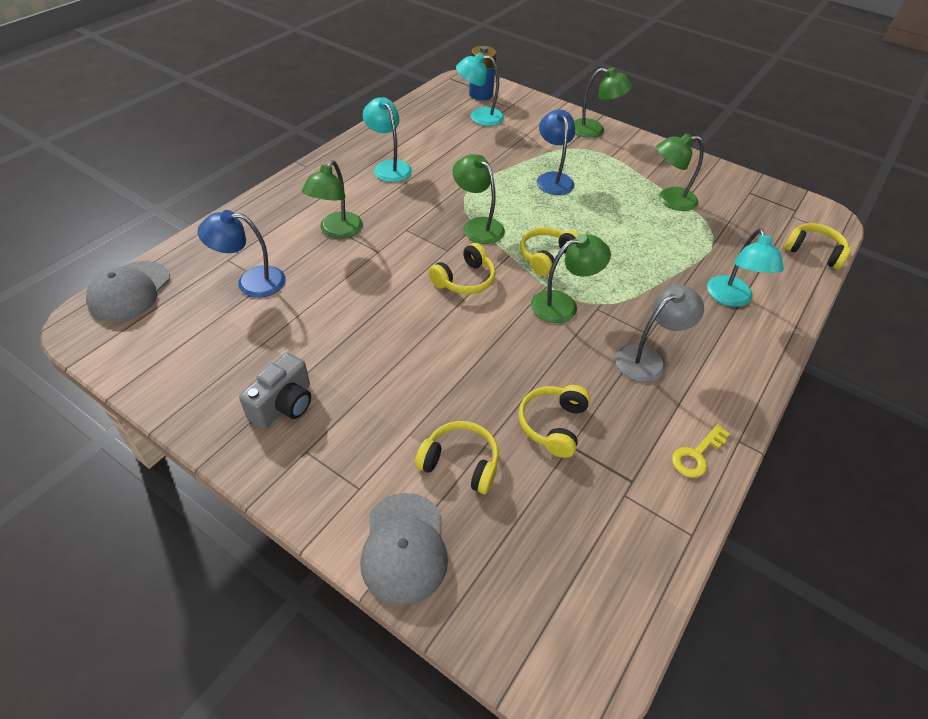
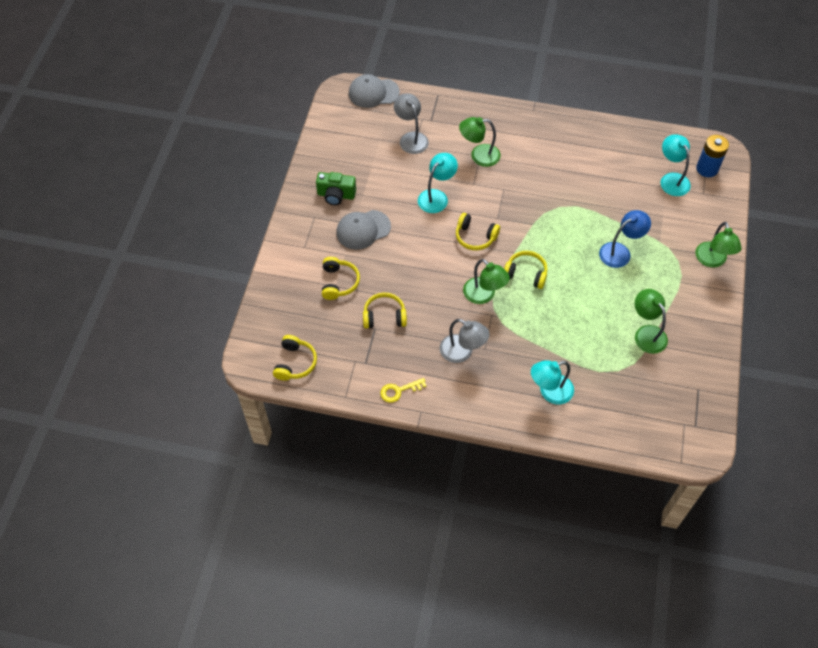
camera: 70 degrees right, 10 degrees up
(251, 282) = (411, 138): blue lamp -> grey lamp
(284, 405) = (336, 195): grey camera -> green camera
(389, 167) = (564, 152): turquoise lamp -> turquoise lamp (436, 197)
(404, 547) = (282, 277): grey cap -> grey cap (363, 230)
(477, 226) = (533, 225): green lamp -> none
(696, 455) = (399, 391): yellow key -> yellow key turned 45 degrees counterclockwise
(813, 252) = (643, 442): yellow headphones -> yellow headphones (295, 363)

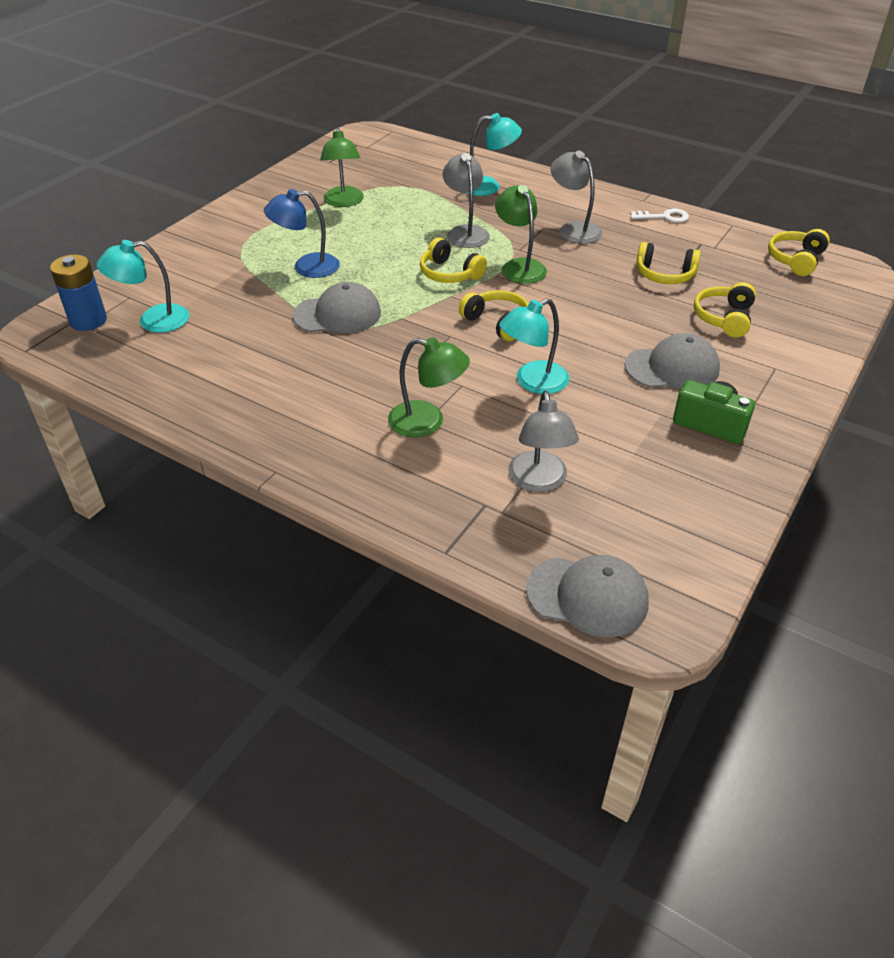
camera: 160 degrees left, 15 degrees down
(399, 391) = (664, 217): yellow key -> white key
(538, 323) = (465, 232): none -> grey lamp
(572, 215) = (337, 314): none -> grey cap
(671, 179) = (153, 320): turquoise lamp -> turquoise lamp turned 75 degrees clockwise
(712, 260) = (201, 237): green lamp -> none

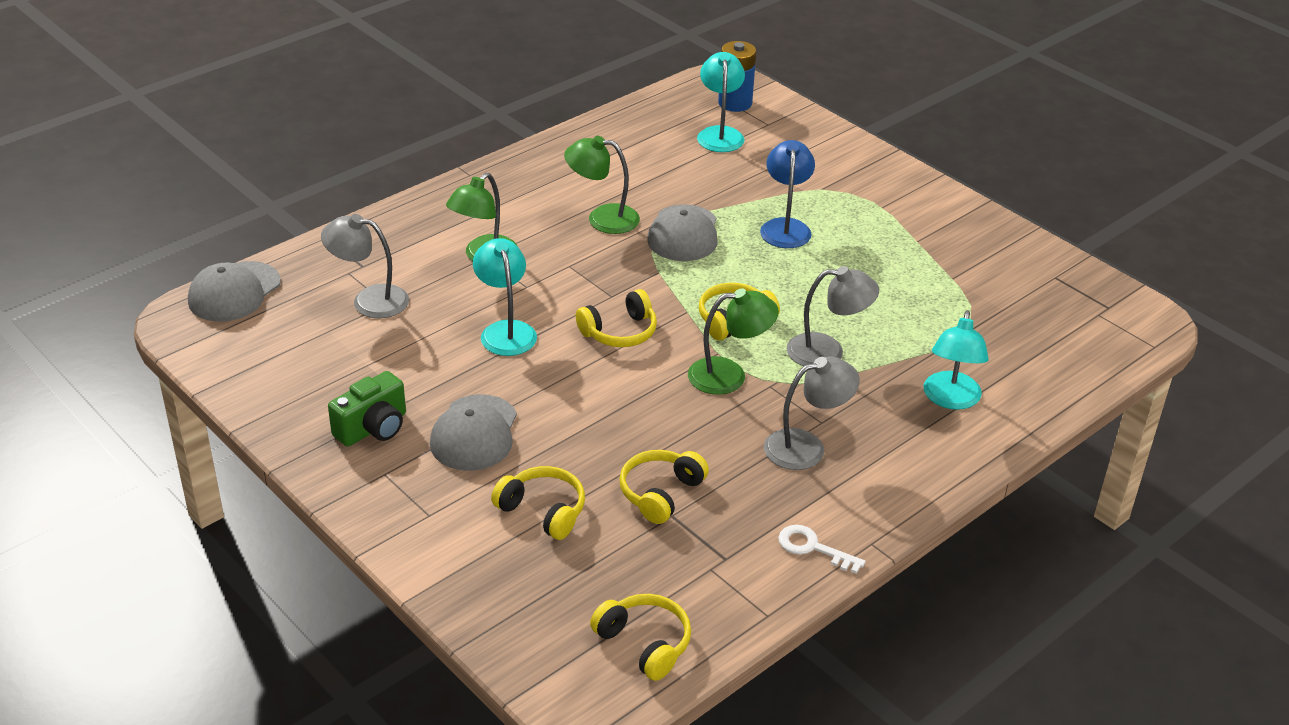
camera: 105 degrees right, 5 degrees down
(344, 202) = (934, 272): green lamp -> green lamp (602, 218)
(664, 217) = (812, 548): white key -> white key turned 105 degrees clockwise

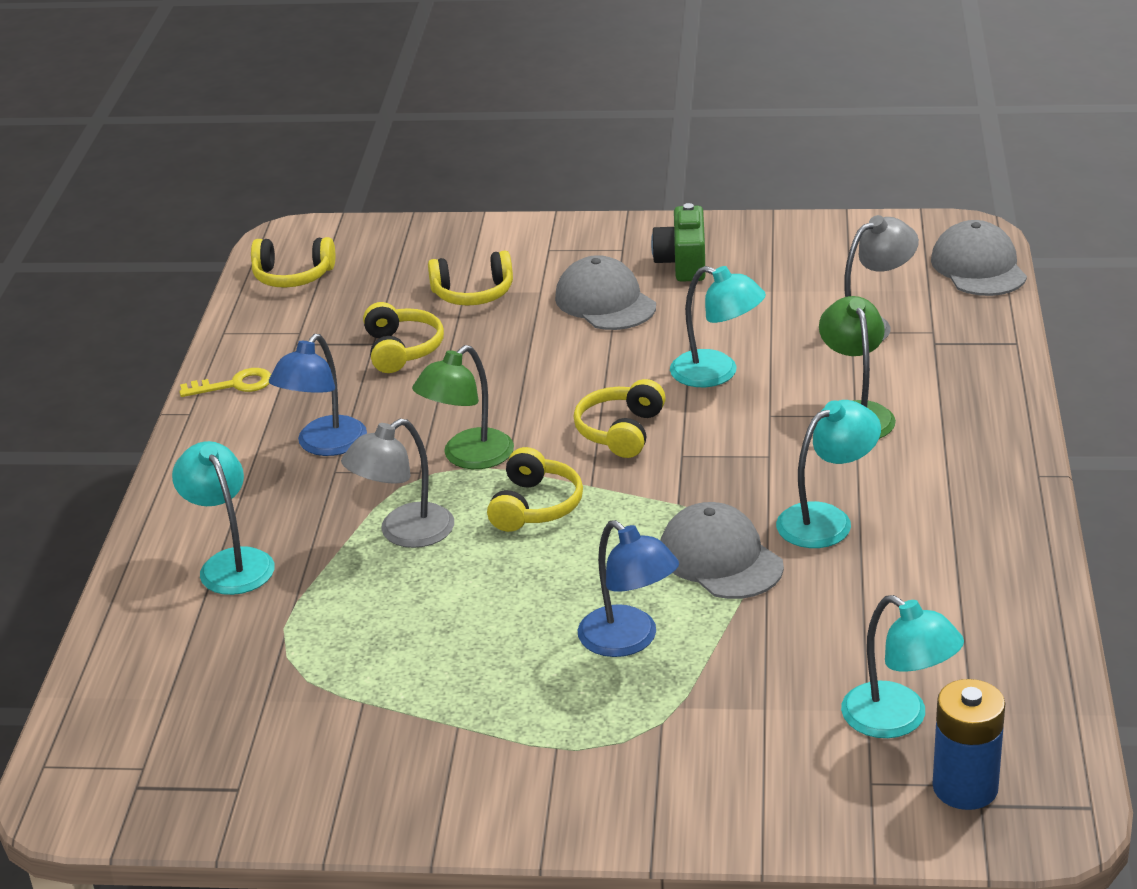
camera: 140 degrees right, 5 degrees down
(602, 218) = (826, 520): green lamp -> turquoise lamp
(806, 446) = (324, 445): grey lamp -> blue lamp
(812, 548) = (235, 385): white key -> yellow key

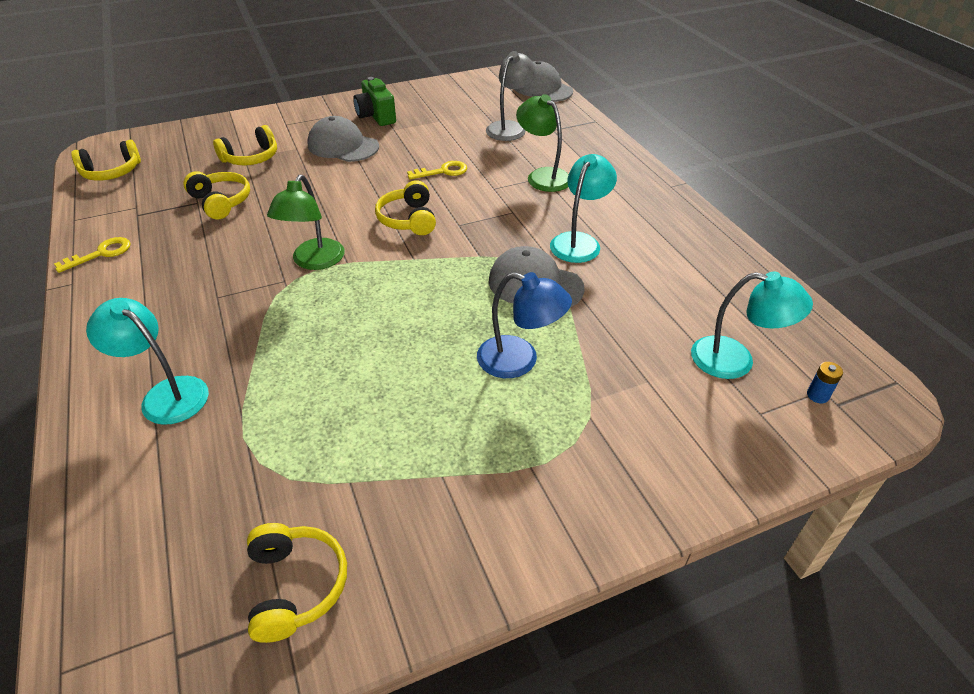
camera: 30 degrees left, 10 degrees up
(324, 445) = (198, 280): blue lamp -> none
(404, 533) = (300, 329): grey lamp -> none
(535, 506) = (385, 283): yellow headphones -> yellow headphones (296, 586)
(717, 373) = (443, 171): turquoise lamp -> yellow key
(965, 787) = (817, 395): blue battery -> blue battery, size x0.45

